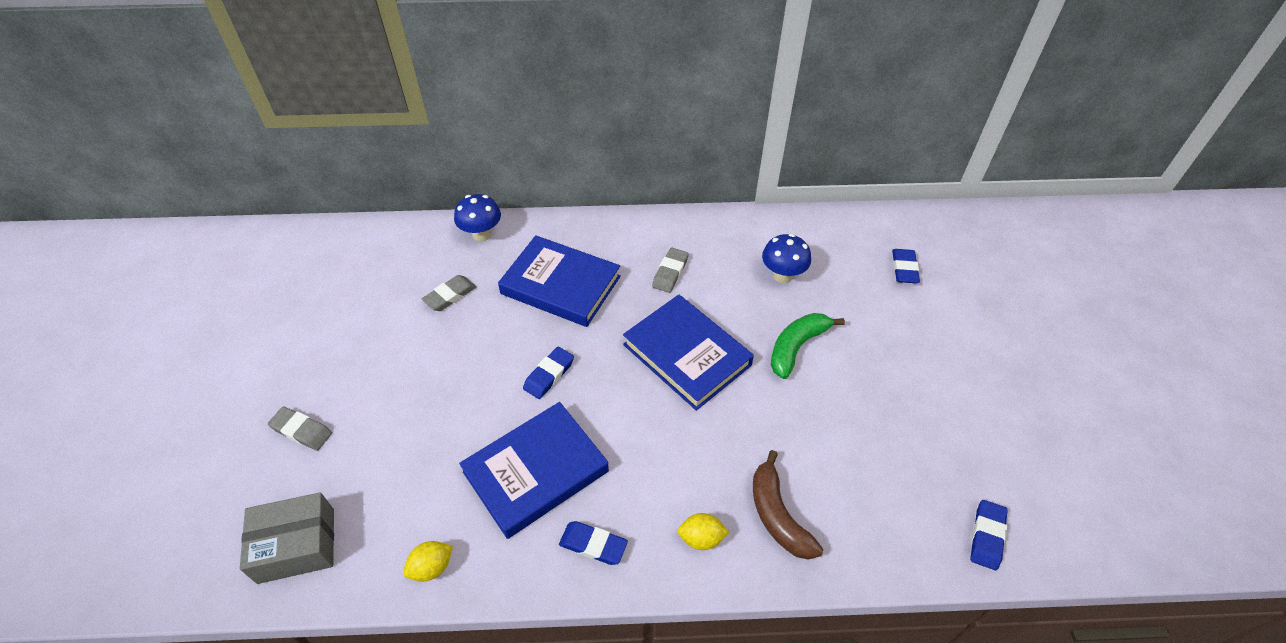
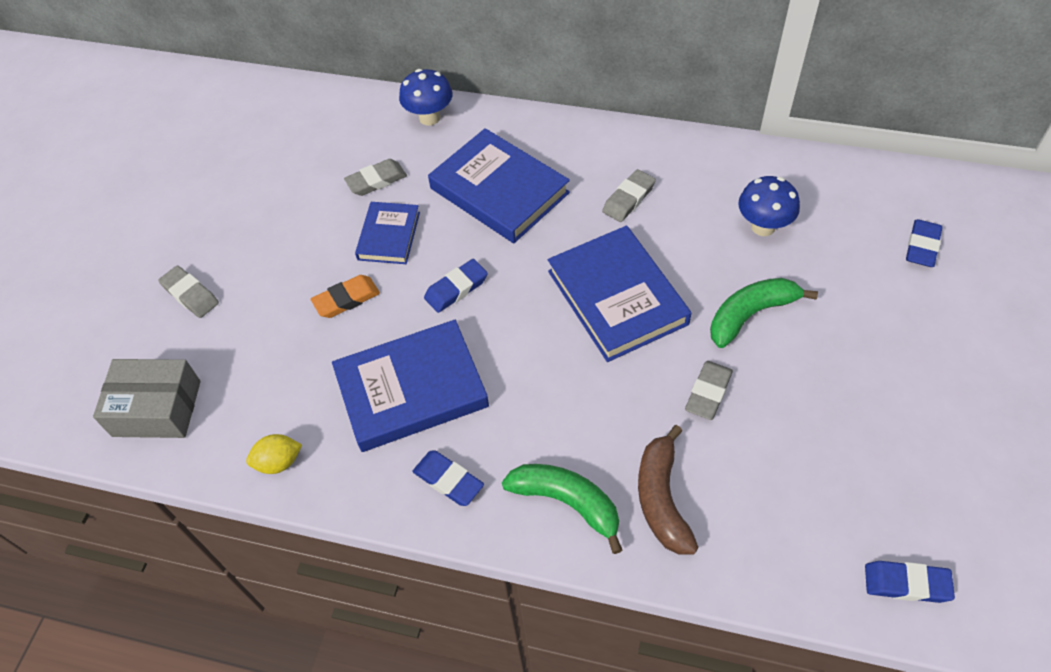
camera: 20 degrees right, 5 degrees up
(453, 404) = (346, 299): none -> orange eraser
(475, 341) = (389, 236): none -> blue book
(701, 538) = (567, 502): yellow lemon -> green banana
(785, 417) = (708, 392): none -> grey eraser
(986, 536) = (906, 584): blue eraser -> blue eraser turned 60 degrees clockwise

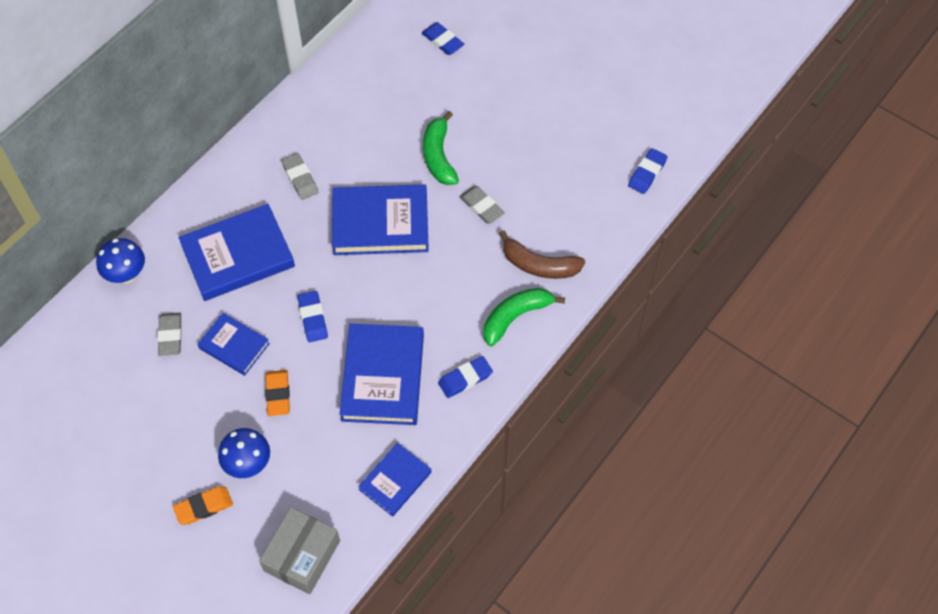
camera: 70 degrees left, 5 degrees up
(190, 294) = (203, 507): grey eraser -> orange eraser
(279, 462) = (395, 481): yellow lemon -> blue book
(763, 227) = (374, 114): blue mushroom -> blue mushroom (248, 464)

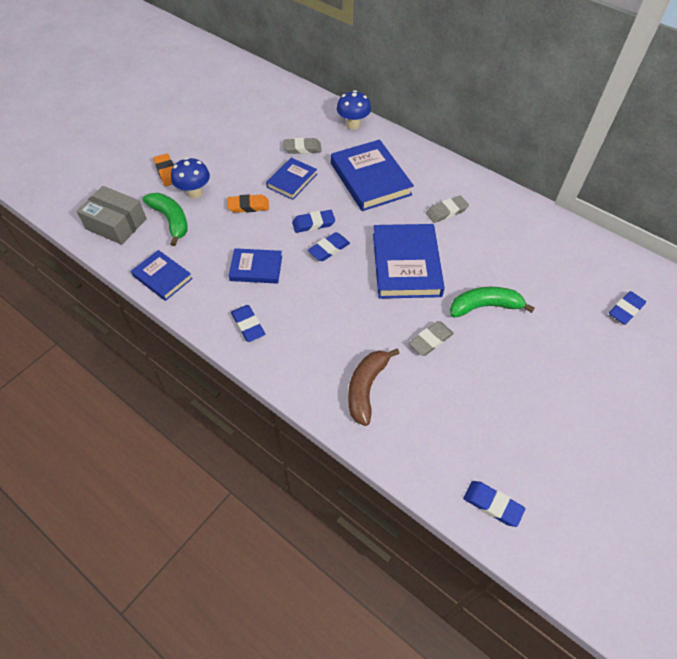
camera: 90 degrees right, 5 degrees down
(355, 301) = (329, 249): none -> blue eraser
(383, 377) = (256, 268): blue book -> blue book, size x0.58
(515, 317) = (309, 366): green banana -> green banana (171, 220)

